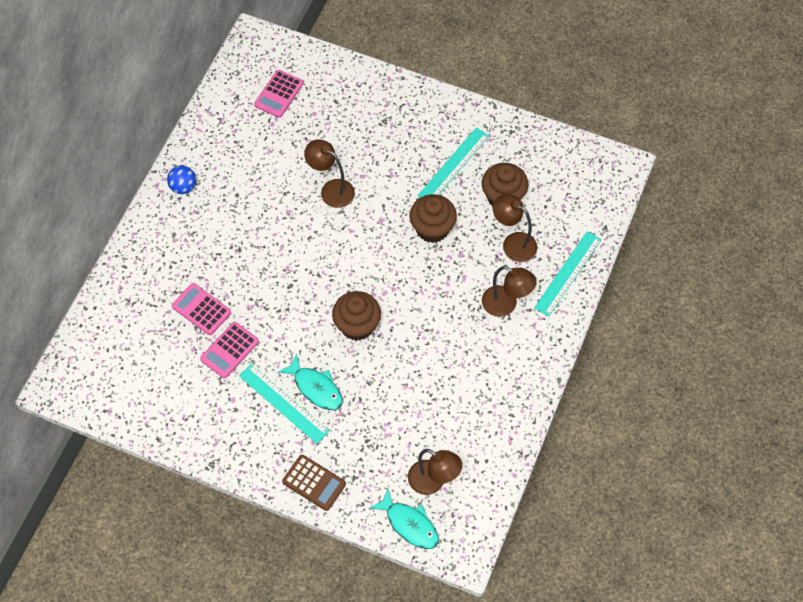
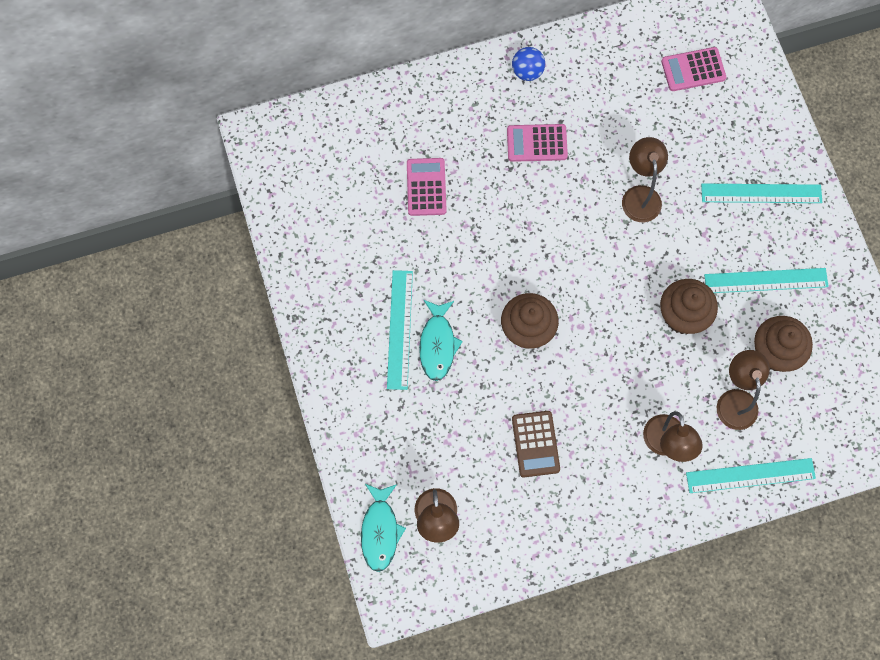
camera: 50 degrees right, 10 degrees up
(229, 350) = (409, 242): pink calculator -> pink calculator (537, 143)
(314, 483) = (349, 417): brown calculator -> brown calculator (535, 444)
(396, 123) = (761, 193): none -> turquoise ruler

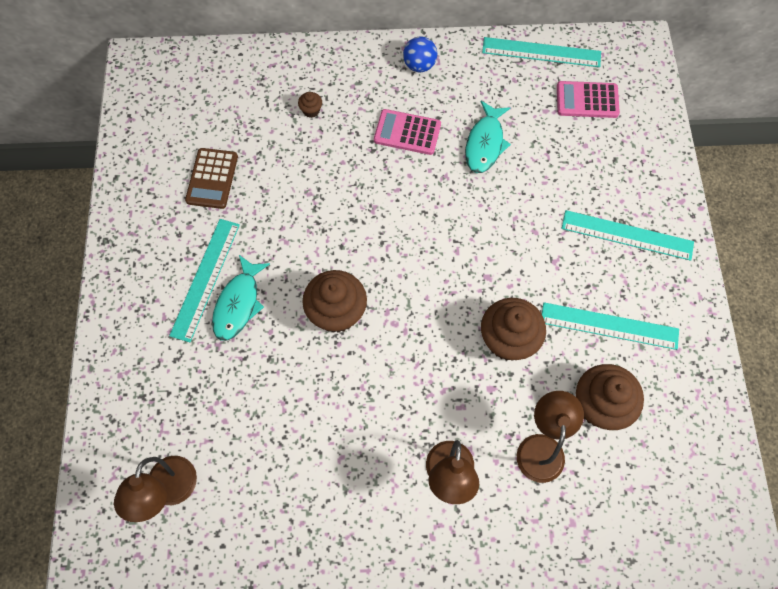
camera: 15 degrees right, 5 degrees down
(380, 531) = (104, 487): turquoise fish -> turquoise fish (485, 143)
(426, 187) = (283, 148): pink calculator -> none
(440, 143) = (311, 111): none -> brown cupcake
(535, 444) = (305, 437): brown calculator -> brown calculator (212, 179)
(640, 195) = (497, 207): brown lamp -> none
(750, 475) = (535, 539): turquoise ruler -> turquoise ruler (541, 52)

